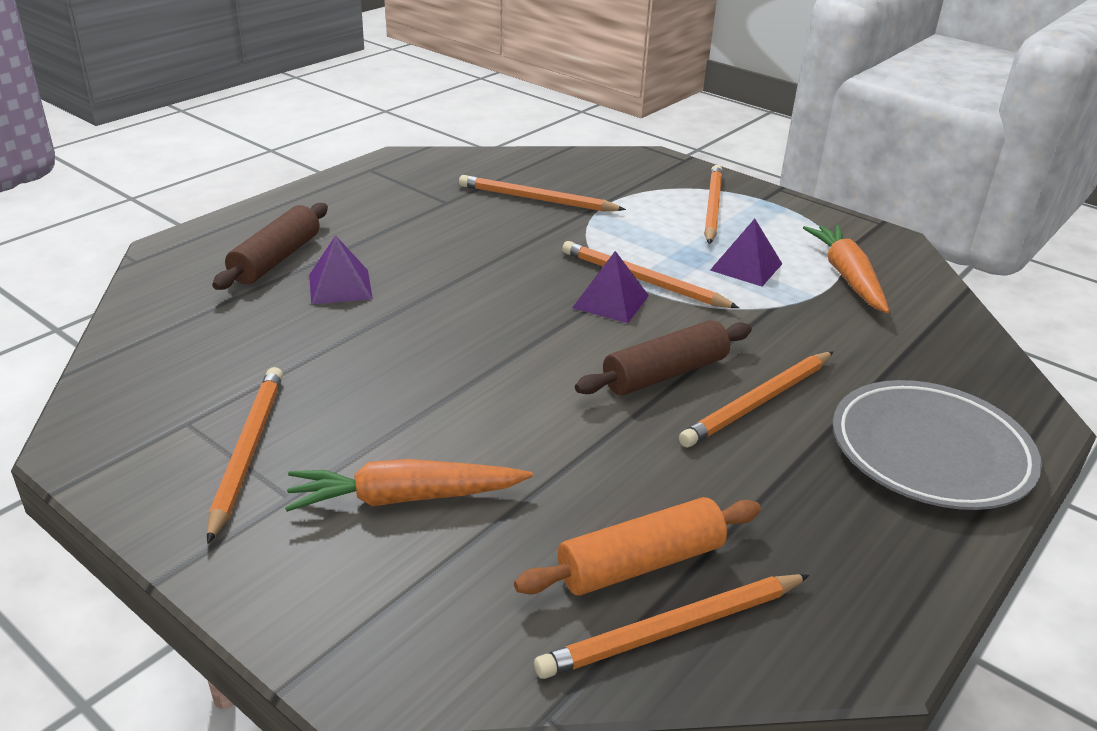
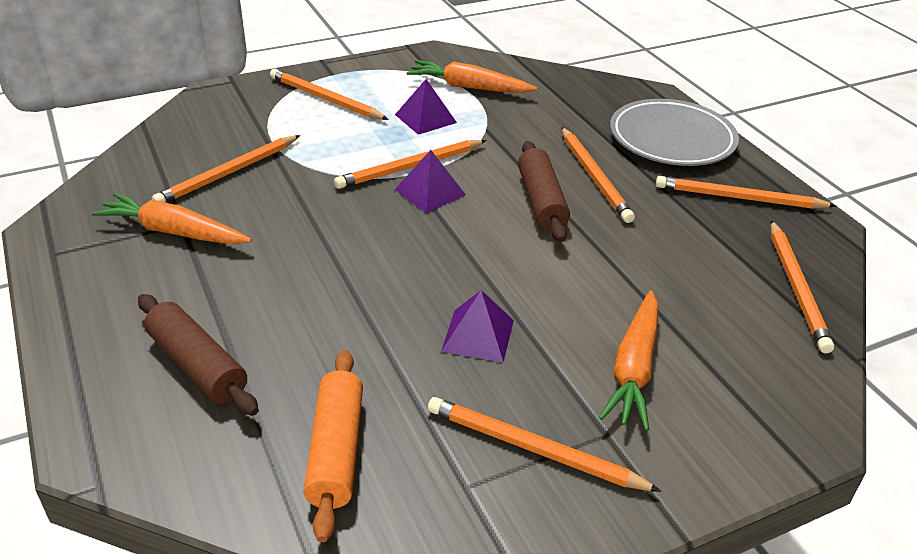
camera: 65 degrees left, 5 degrees up
(340, 286) = (291, 332): purple pyramid -> purple pyramid (478, 335)
(433, 202) = (174, 232): none -> orange carrot
(640, 563) = (736, 280): orange rolling pin -> orange rolling pin (335, 451)
(847, 540) = (739, 198): none -> orange pencil

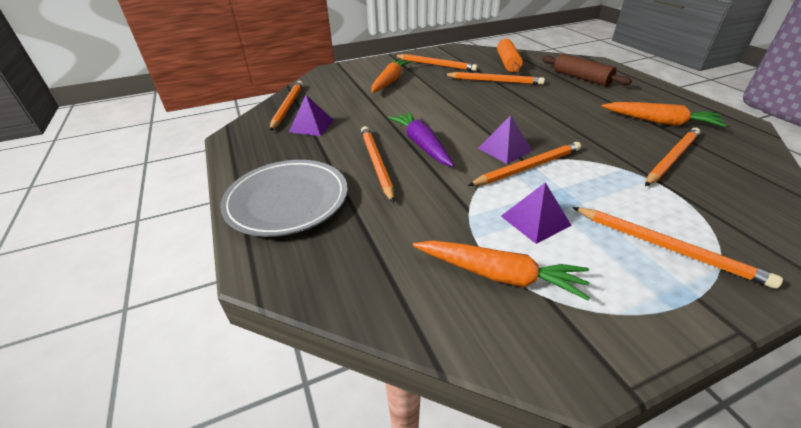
camera: 175 degrees left, 0 degrees up
(478, 335) = (459, 88): purple pyramid -> purple pyramid (311, 126)
(541, 201) = (422, 145): brown rolling pin -> purple carrot
(739, 198) = (274, 150): orange pencil -> orange pencil (494, 81)

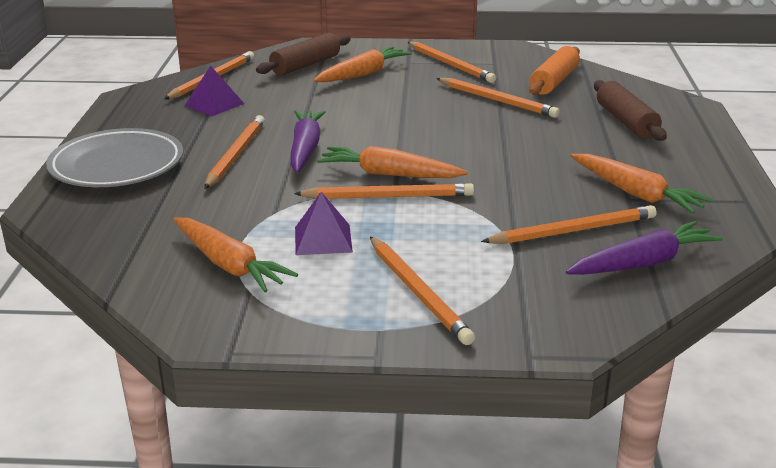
camera: 25 degrees right, 10 degrees down
(344, 83) = (306, 65): none -> brown rolling pin
(504, 149) = (390, 174): purple pyramid -> orange carrot
(744, 170) = (642, 263): none -> purple carrot

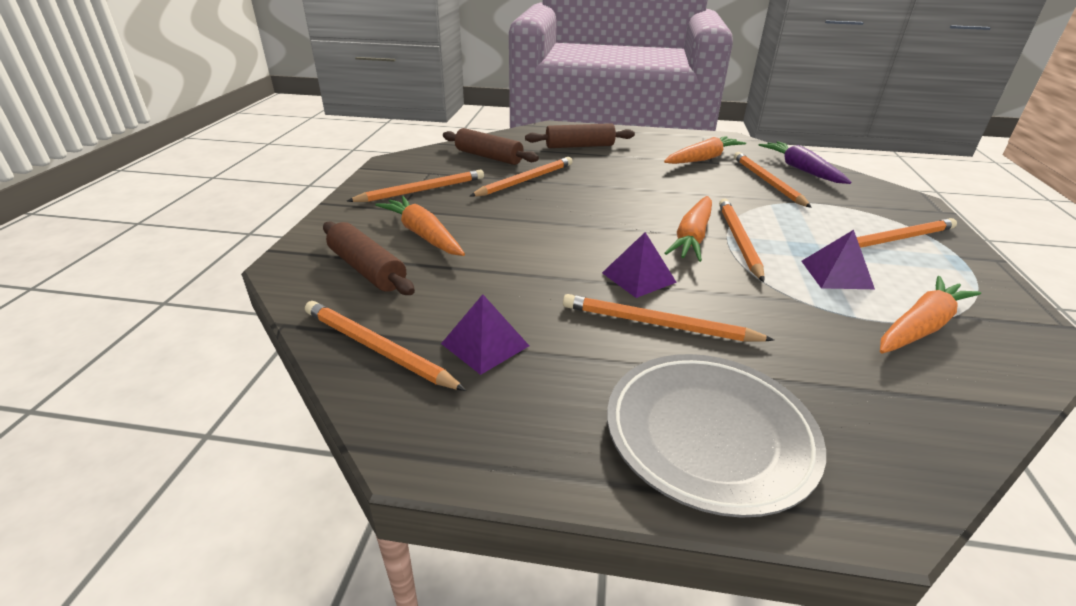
camera: 85 degrees left, 5 degrees up
(305, 149) = (638, 277): purple carrot -> purple pyramid
(554, 81) = (489, 157): orange rolling pin -> brown rolling pin

